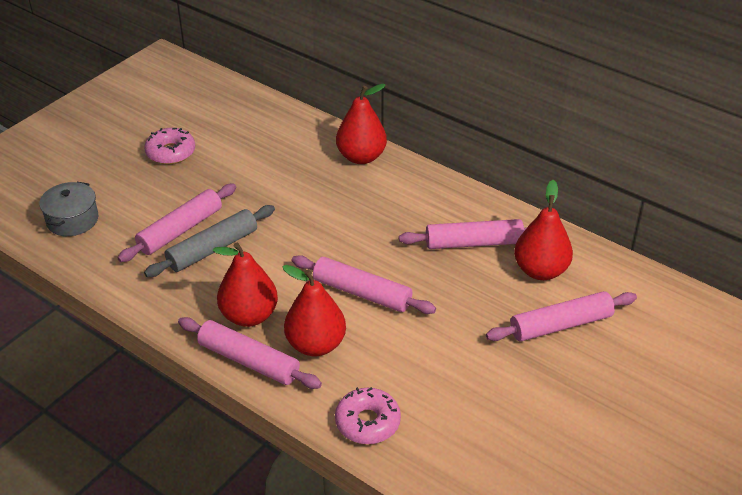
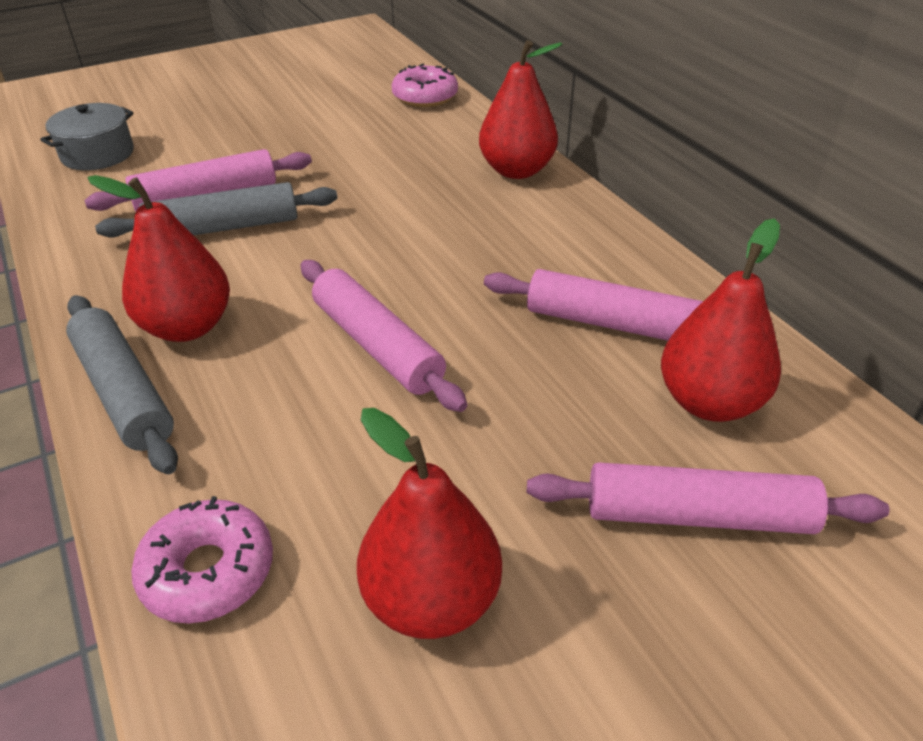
camera: 25 degrees right, 0 degrees up
(171, 152) = (279, 113): pink donut -> pink donut (425, 97)
(249, 360) = (125, 392): pink rolling pin -> grey rolling pin
(316, 345) = (241, 401): red pear -> red pear (431, 599)

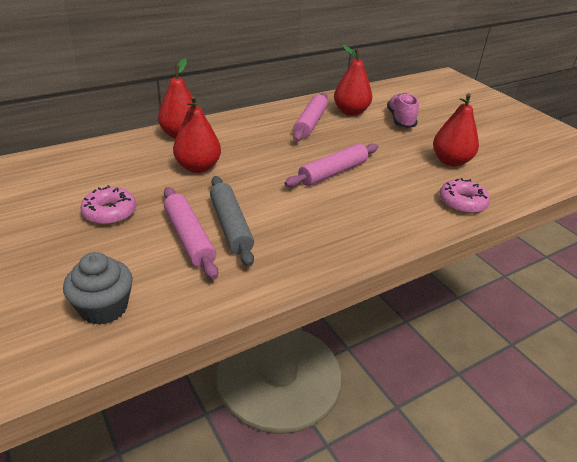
camera: 95 degrees left, 5 degrees down
(98, 154) = (104, 308): grey pot -> grey cupcake
(125, 392) = (380, 238): grey rolling pin -> none
(187, 327) = (328, 226): red pear -> red pear (198, 167)
(425, 97) = (67, 160): pink donut -> pink donut (110, 212)
(698, 516) = (400, 120): pink rolling pin -> pink shoe

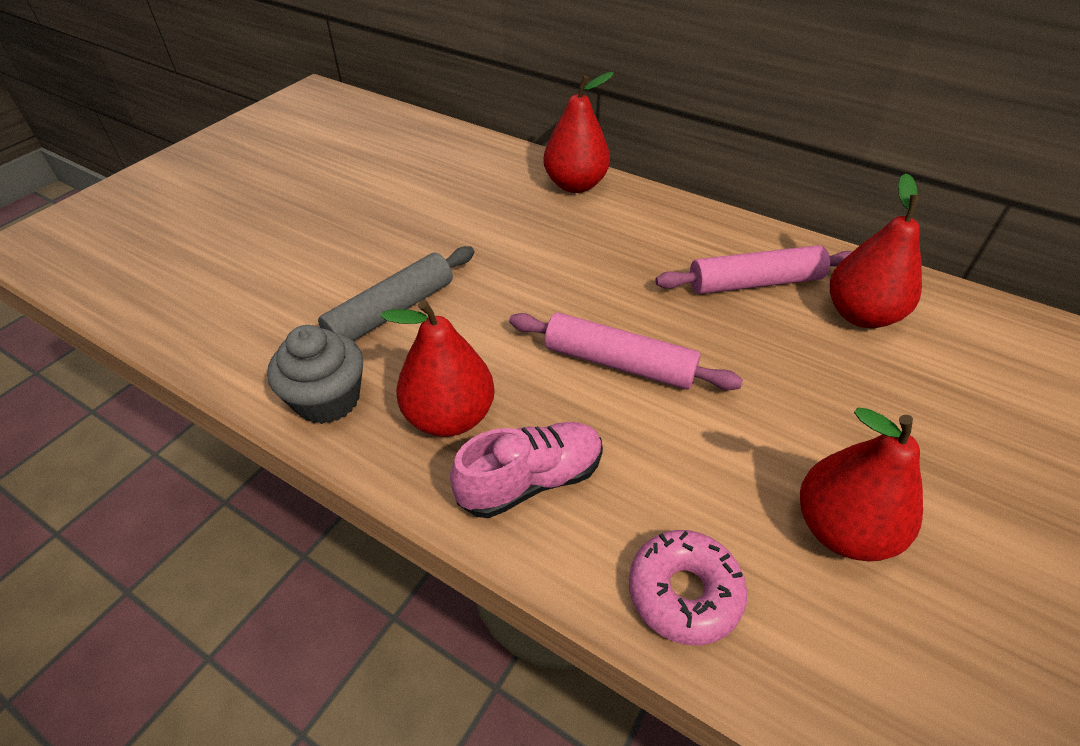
camera: 65 degrees right, 10 degrees up
(104, 308) = (187, 283): grey cupcake -> grey cupcake (328, 399)
(110, 212) = (358, 212): pink donut -> none
(189, 238) = (343, 288): pink rolling pin -> none
(198, 167) = (507, 230): red pear -> red pear (450, 416)
(400, 120) = (925, 393): pink shoe -> pink shoe (531, 481)

